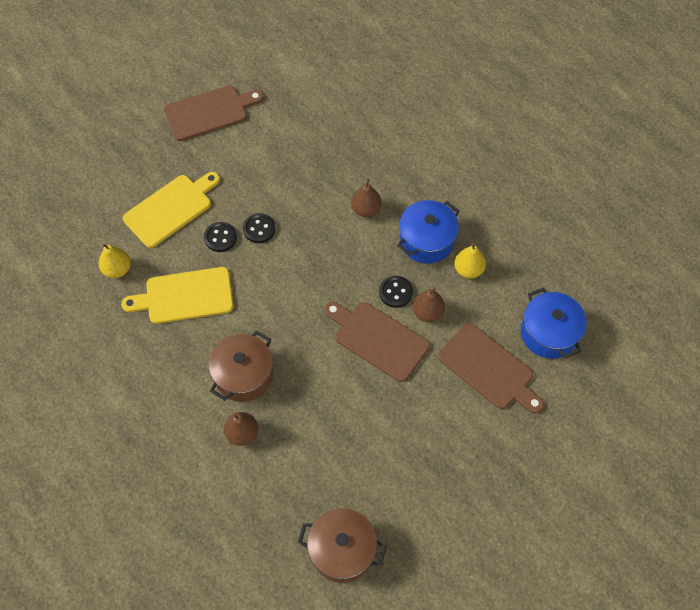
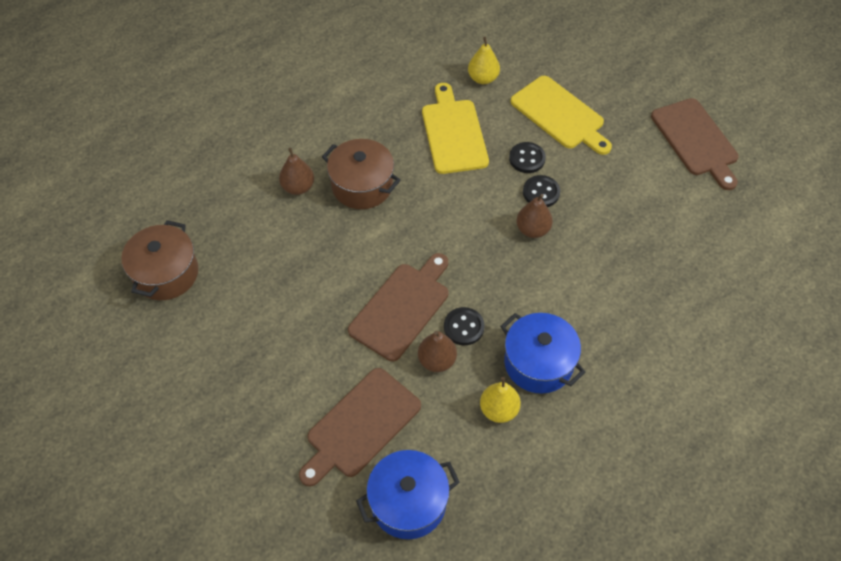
camera: 90 degrees right, 5 degrees down
(366, 209) = (578, 297): brown pear -> brown pear (532, 230)

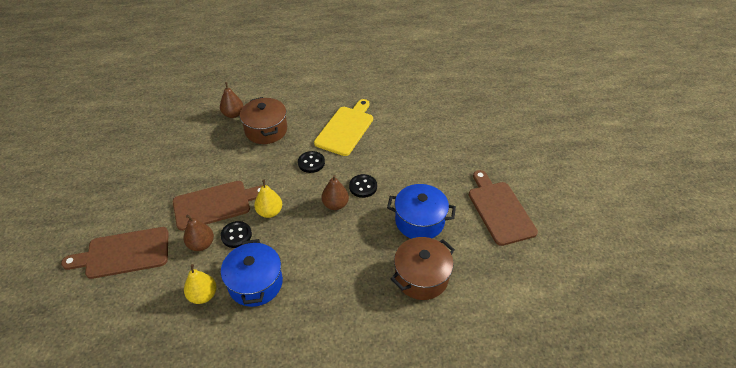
camera: 35 degrees right, 10 degrees down
(166, 273) = (127, 121): brown pot -> brown pot (421, 277)
(408, 502) = (97, 313): blue pot -> blue pot (419, 221)
(483, 78) = (394, 109): yellow pear -> yellow pear (270, 212)
(527, 159) = (374, 164): black button -> black button (311, 163)
(559, 115) = (421, 150): yellow cutting board -> none
(696, 140) = (500, 210): brown cutting board -> brown cutting board turned 150 degrees clockwise

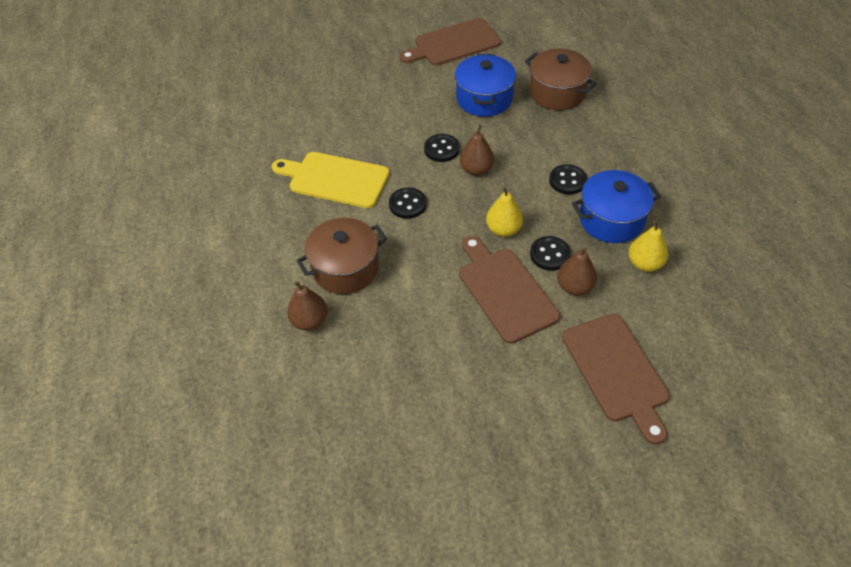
camera: 95 degrees left, 5 degrees up
(307, 262) = (567, 181): none -> black button

